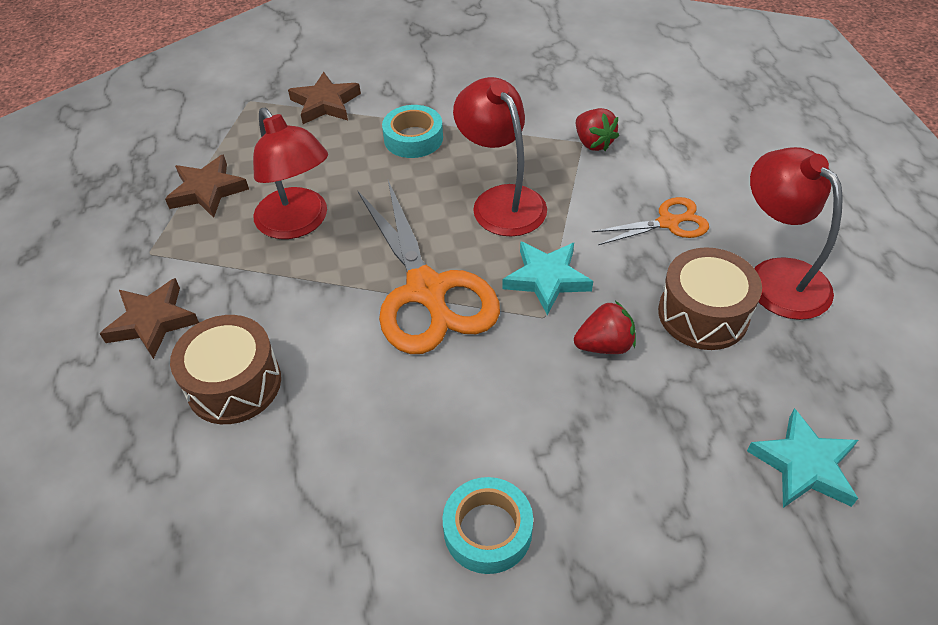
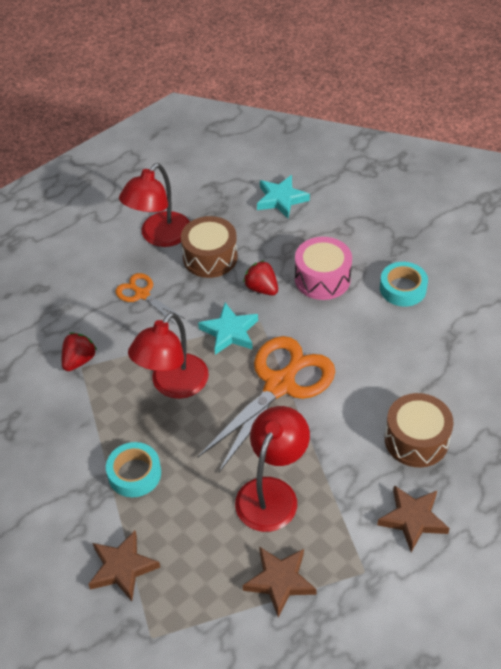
camera: 120 degrees left, 0 degrees up
(579, 428) = (322, 278): none -> pink drum

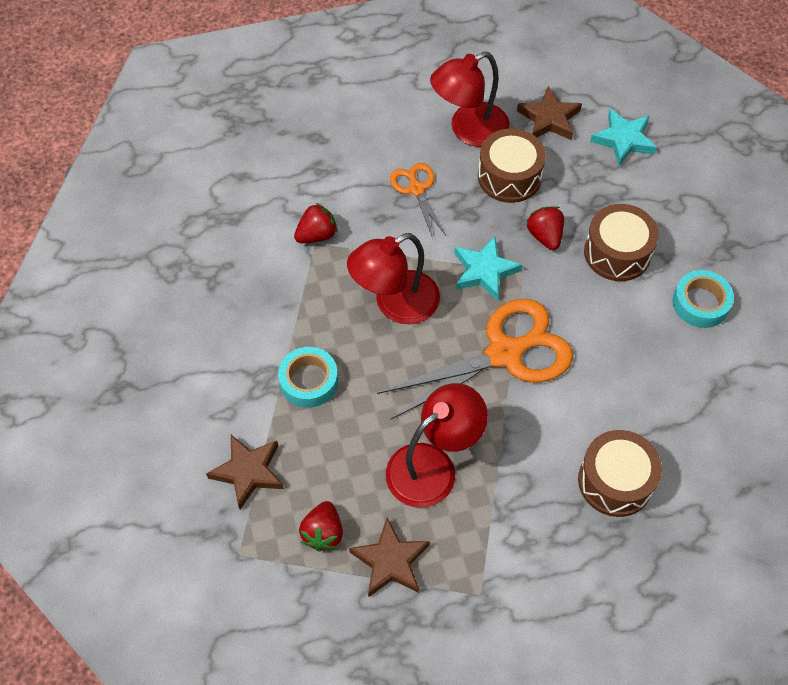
camera: 25 degrees right, 10 degrees up
(212, 586) = (323, 533): none -> red strawberry
(322, 278) = (617, 253): pink drum -> brown drum
(413, 519) = (561, 564): brown star -> brown star (549, 119)

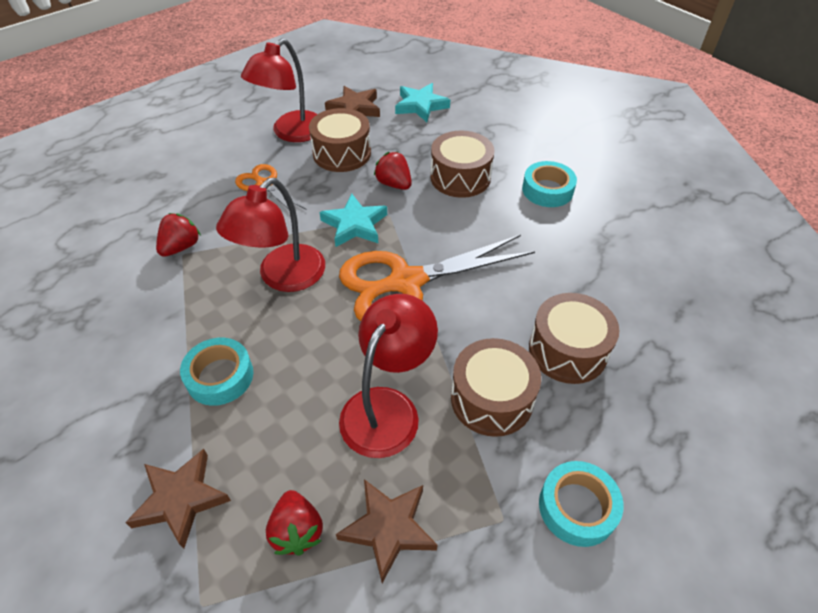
camera: 25 degrees left, 10 degrees down
(504, 354) = (406, 282): orange scissors -> orange scissors turned 150 degrees counterclockwise
(523, 496) = (491, 399): none -> brown drum
(543, 611) = (577, 507): none -> turquoise tape

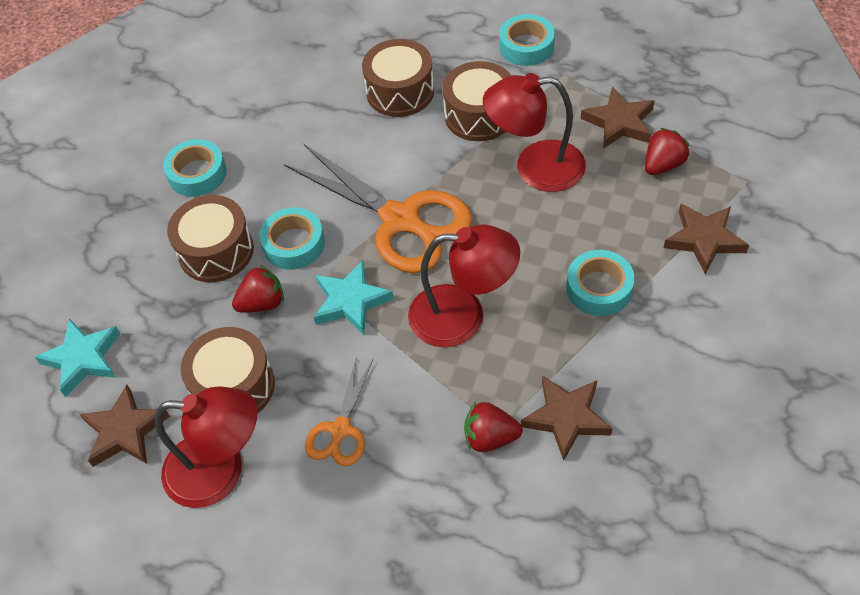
camera: 115 degrees left, 5 degrees up
(147, 292) = (566, 418): none -> brown star
(394, 184) = (262, 303): red strawberry -> red strawberry turned 135 degrees counterclockwise
(433, 215) = (294, 244): none -> turquoise tape

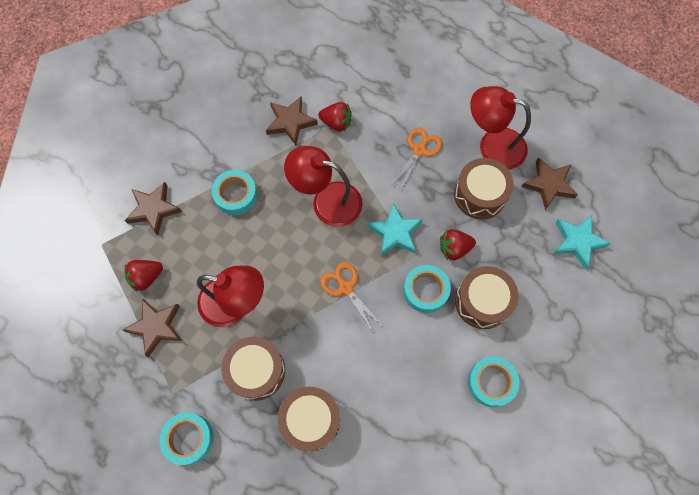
camera: 170 degrees left, 15 degrees up
(400, 220) = (346, 288): orange scissors -> orange scissors, size x0.51

